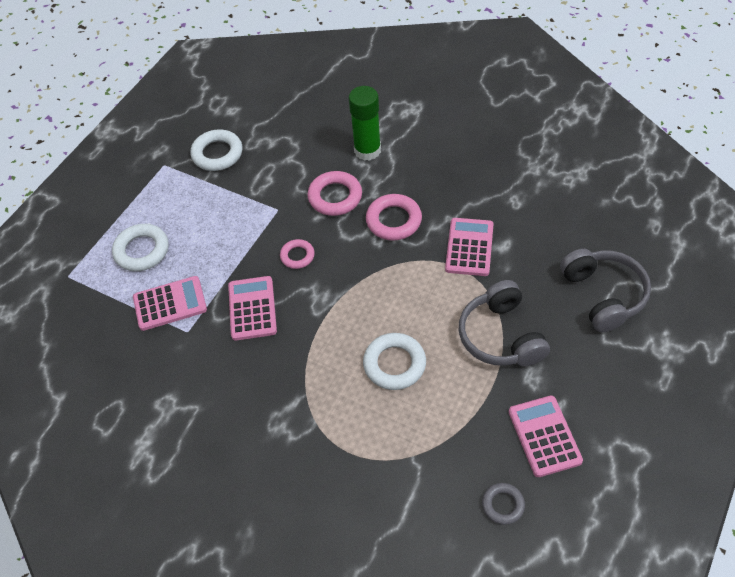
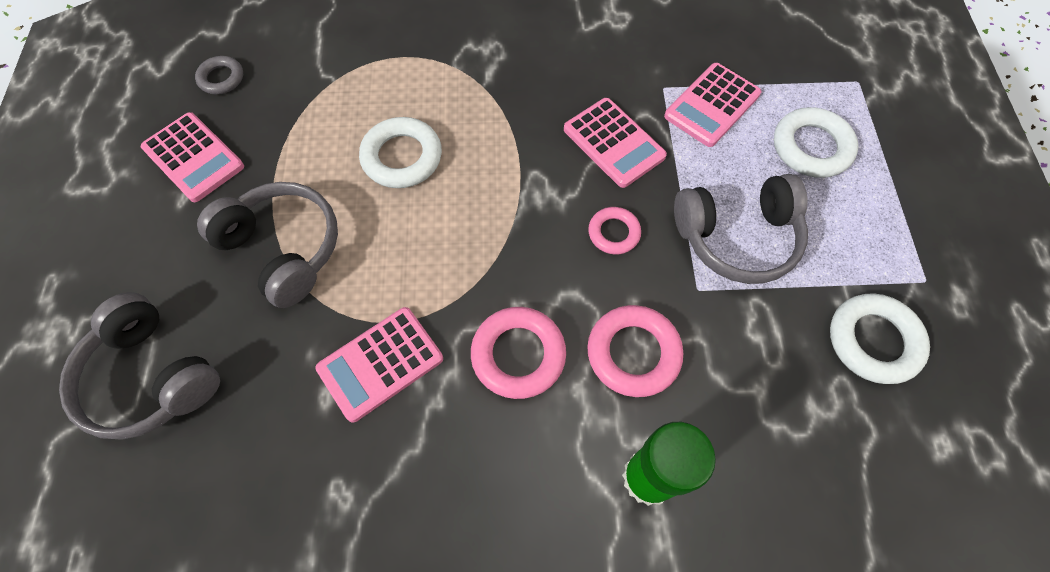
camera: 145 degrees right, 10 degrees up
(233, 224) = (737, 237): none -> grey headphones
(469, 247) = (380, 363): pink calculator -> pink calculator turned 75 degrees clockwise

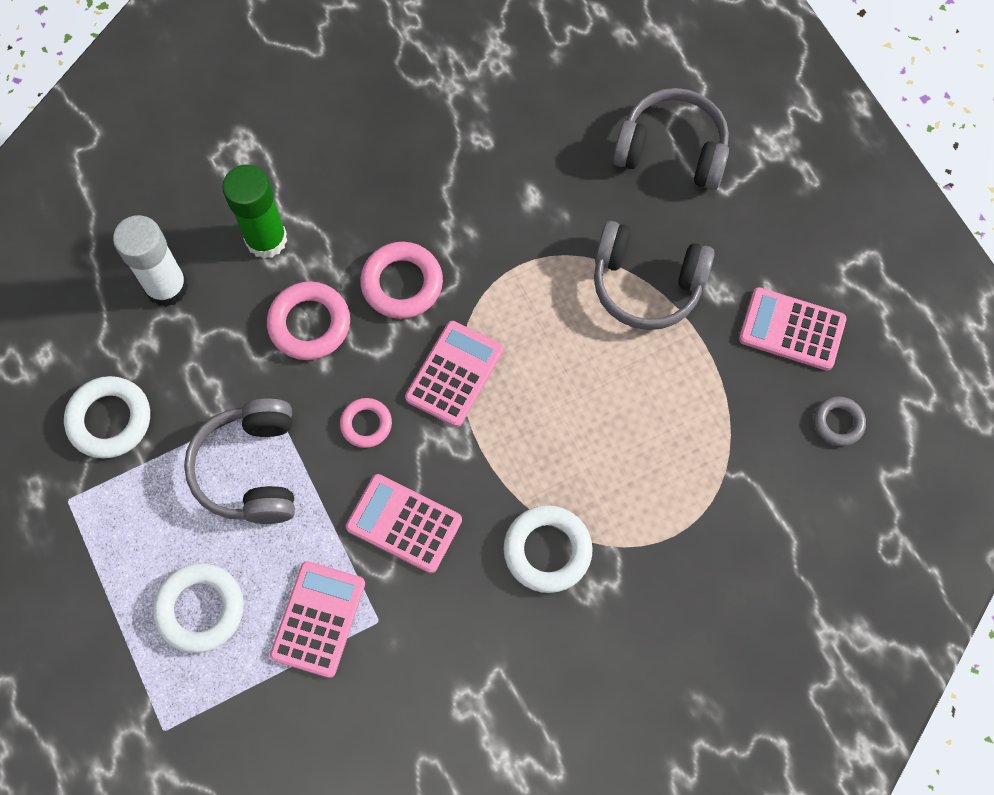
camera: 155 degrees right, 5 degrees up
(380, 363) = (506, 232): pink calculator -> pink calculator (454, 374)
(402, 157) = (601, 415): white ring -> white ring (547, 550)
(737, 237) = (251, 469): grey headphones -> grey headphones turned 60 degrees counterclockwise
(783, 468) = (167, 287): none -> white glue stick

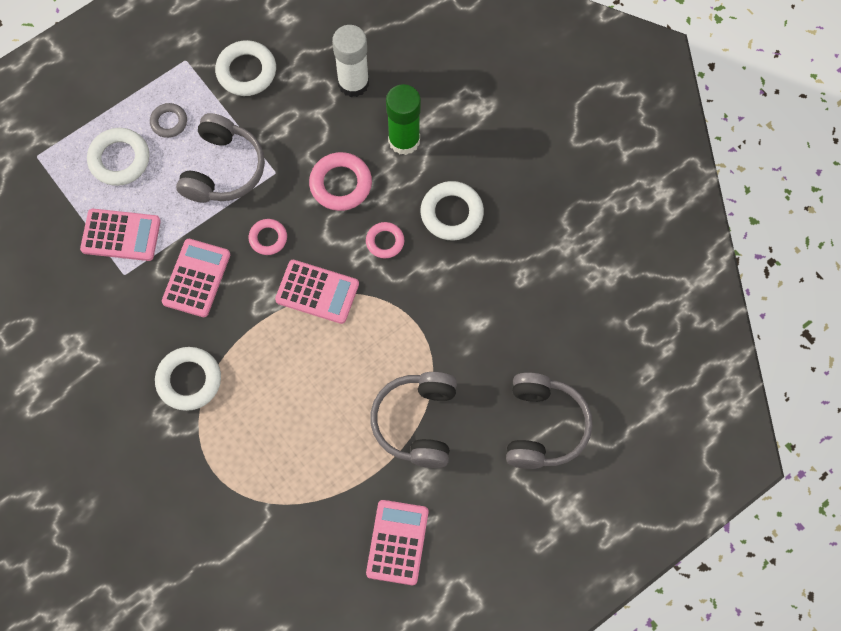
camera: 80 degrees right, 0 degrees up
(251, 469) = (223, 169): grey headphones -> grey headphones turned 120 degrees clockwise
(380, 201) = (452, 213): none -> white ring
(402, 283) = (385, 241): pink ring -> pink ring, size x0.61
(838, 423) = (322, 587): grey ring -> grey ring (169, 122)

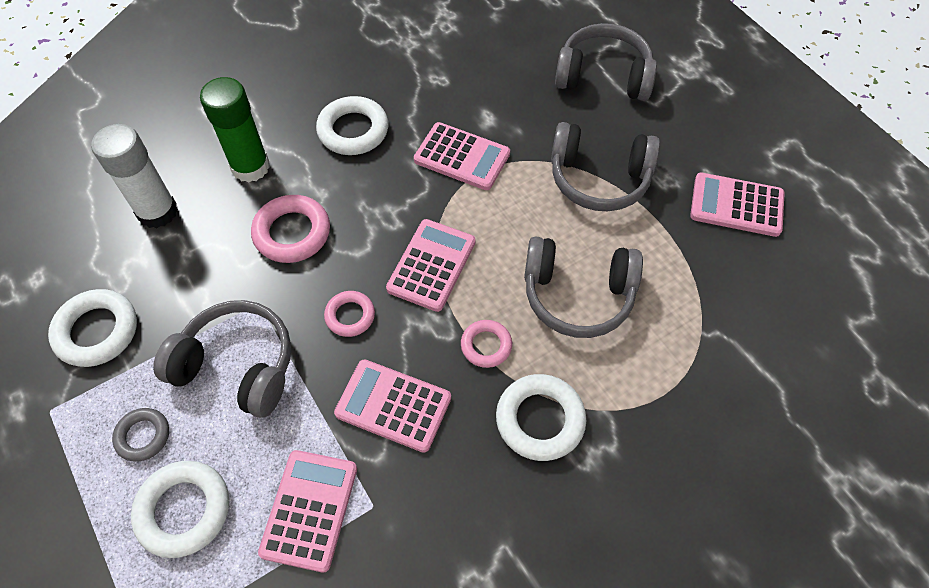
camera: 85 degrees left, 10 degrees down
(296, 406) = (577, 295): none -> grey headphones
(385, 241) = (376, 193): pink ring -> pink ring (486, 346)
(430, 305) = (462, 157): none -> pink calculator

